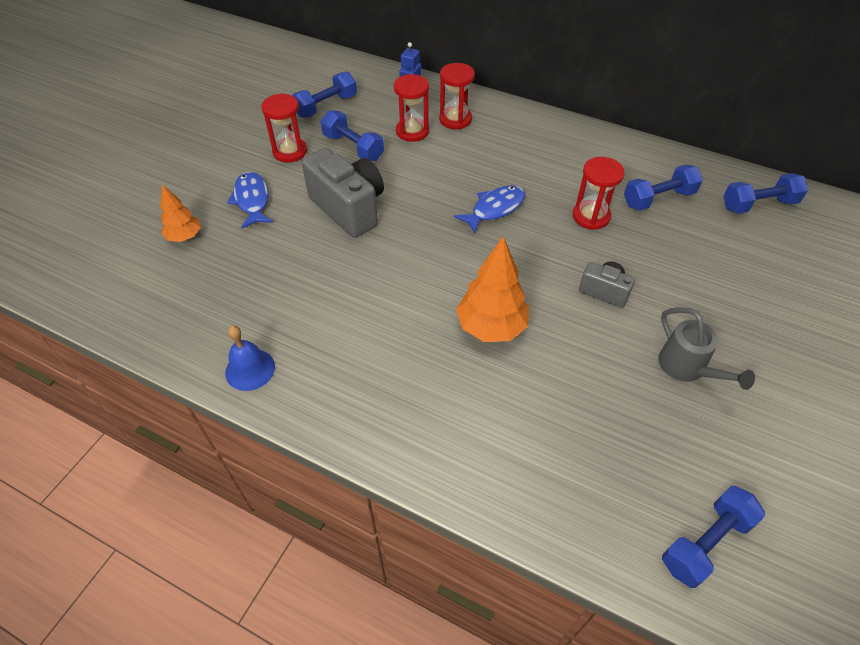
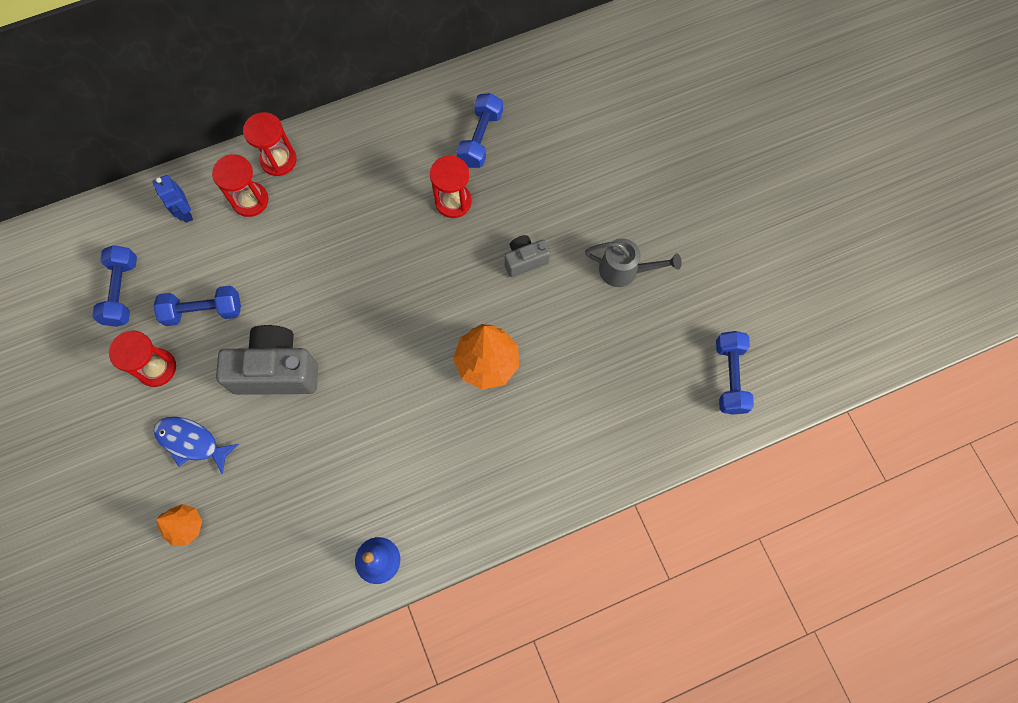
camera: 50 degrees left, 20 degrees up
(412, 131) = (231, 247): red hourglass -> red hourglass (278, 160)
(494, 209) = (381, 262): blue fish -> none
(758, 205) = (547, 80): blue dumbbell -> none

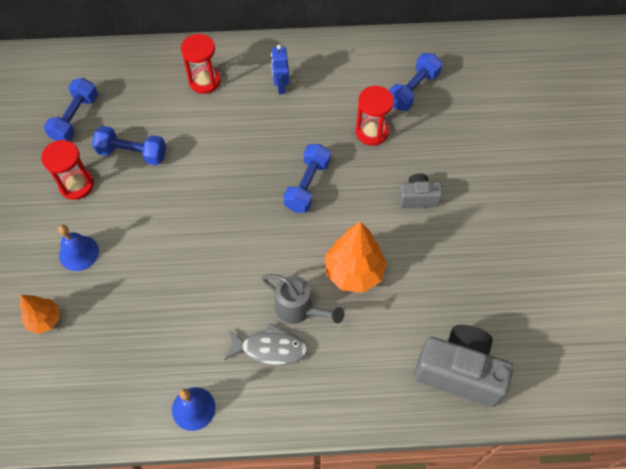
camera: 20 degrees right, 10 degrees down
(185, 213) = (150, 75): blue robot -> blue robot (281, 86)
(191, 442) = (79, 253): blue fish -> blue bell
(276, 371) = (171, 219): grey camera -> grey camera (459, 372)
(278, 160) = (239, 58): red hourglass -> none
(431, 472) = (270, 348): none -> grey fish
(624, 270) = (505, 234): grey watering can -> grey watering can (299, 309)
(730, 377) = (577, 359): blue dumbbell -> blue dumbbell (307, 185)

